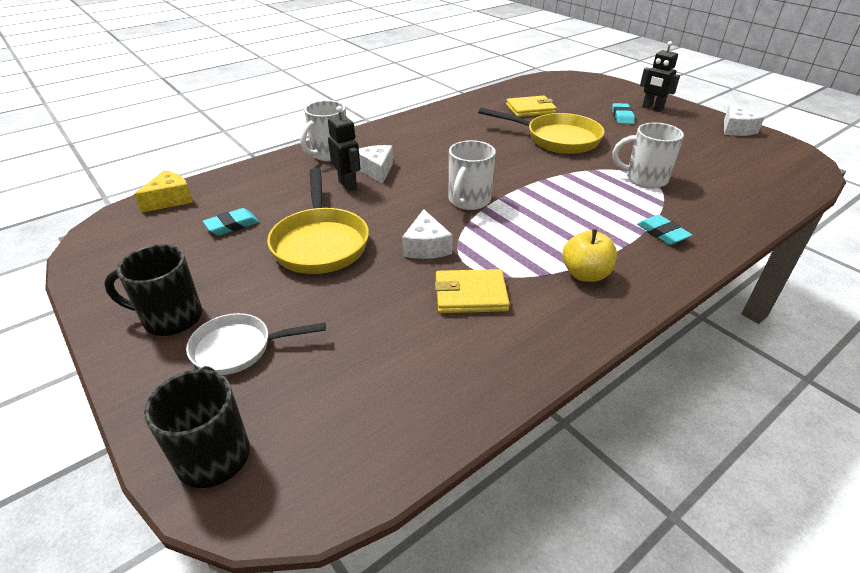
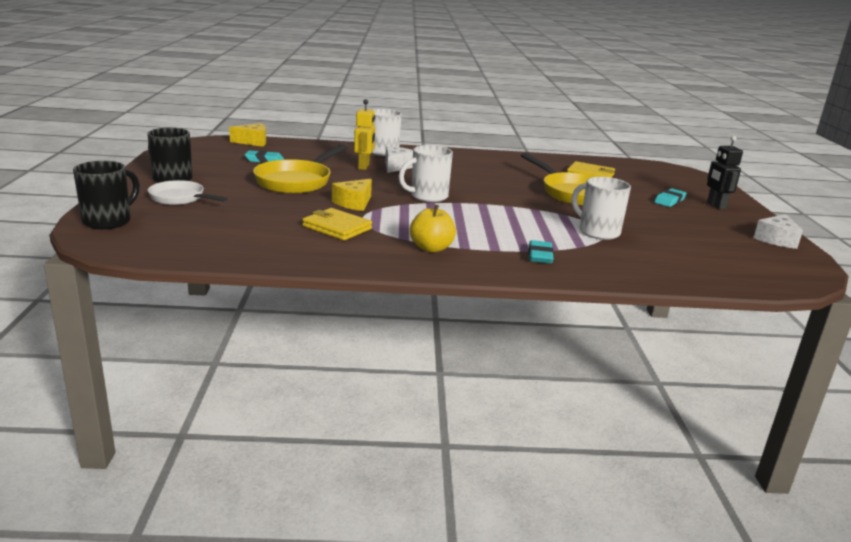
camera: 35 degrees right, 15 degrees down
(348, 185) = (364, 166): black robot -> yellow robot
(426, 247) = (354, 203): white cheese -> yellow cheese

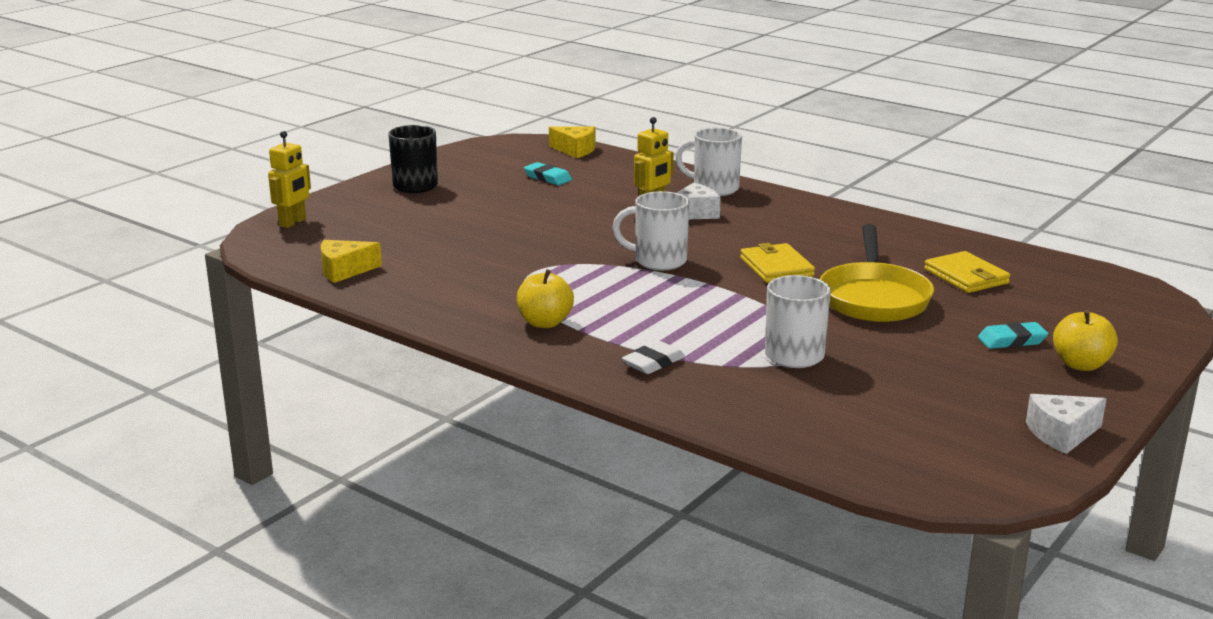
camera: 40 degrees right, 0 degrees up
(108, 221) = (293, 222): black mug -> yellow robot
(180, 198) = (389, 210): white pan -> none
(296, 181) = (538, 212): yellow pan -> none
(337, 227) = (487, 276): yellow wallet -> yellow wallet (776, 267)
(354, 203) = (556, 251): yellow cheese -> yellow cheese (344, 271)
(540, 256) = (653, 363): turquoise eraser -> white eraser
(715, 205) = (1080, 365): black robot -> yellow apple

